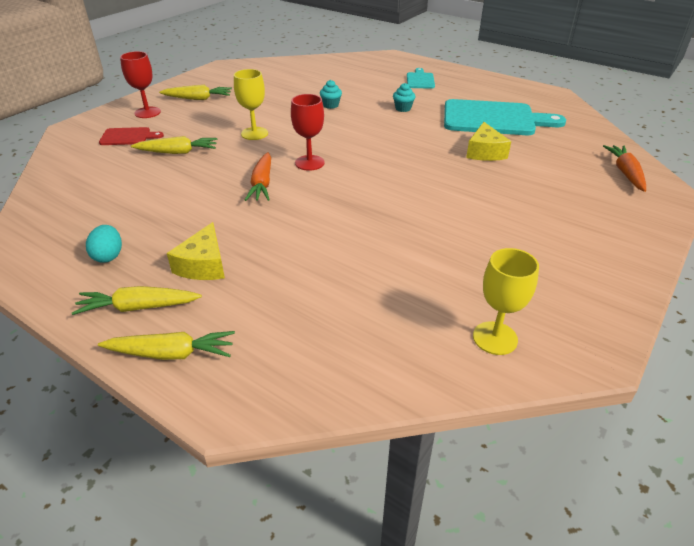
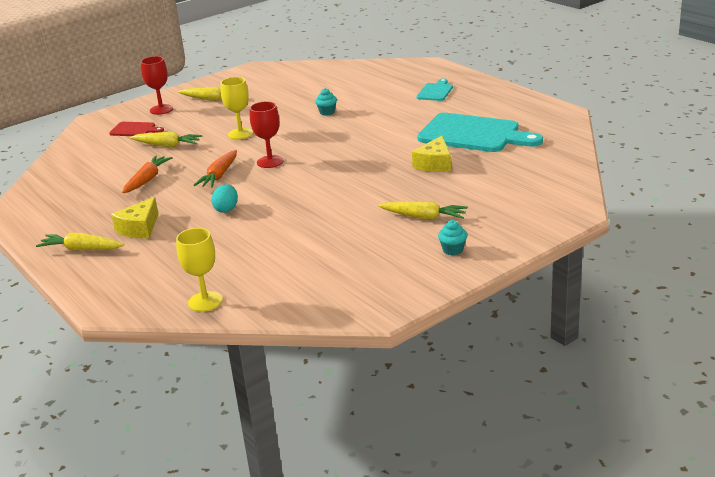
camera: 20 degrees right, 10 degrees down
(108, 256) = (77, 216): turquoise egg -> turquoise egg (226, 209)
(172, 353) = (89, 277): yellow carrot -> yellow carrot (424, 217)
(403, 108) = (393, 119): turquoise cupcake -> turquoise cupcake (453, 250)
(495, 338) = (314, 294): yellow goblet -> yellow goblet (205, 301)
(625, 173) = (552, 192): orange carrot -> orange carrot (147, 180)

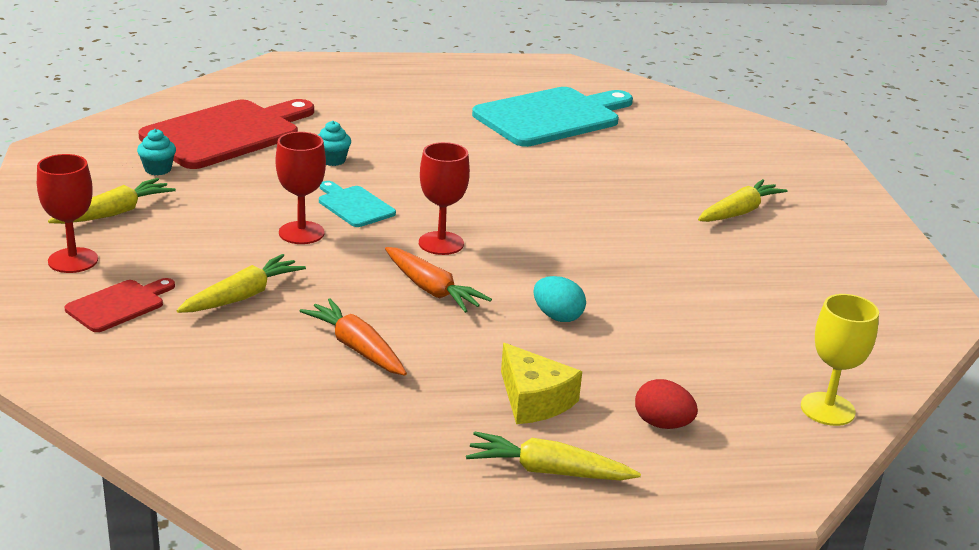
camera: 65 degrees left, 0 degrees up
(81, 249) = (547, 471): yellow carrot -> yellow carrot turned 60 degrees clockwise
(146, 263) = (662, 424): none -> red egg
(240, 134) = (301, 233): yellow goblet -> red goblet
(321, 85) = (227, 133): none -> red cutting board
(434, 164) = (604, 161): yellow cheese -> none
(435, 91) = (386, 89): turquoise cutting board -> turquoise cutting board (354, 205)
(453, 250) = (838, 225): turquoise cupcake -> turquoise cupcake (158, 169)

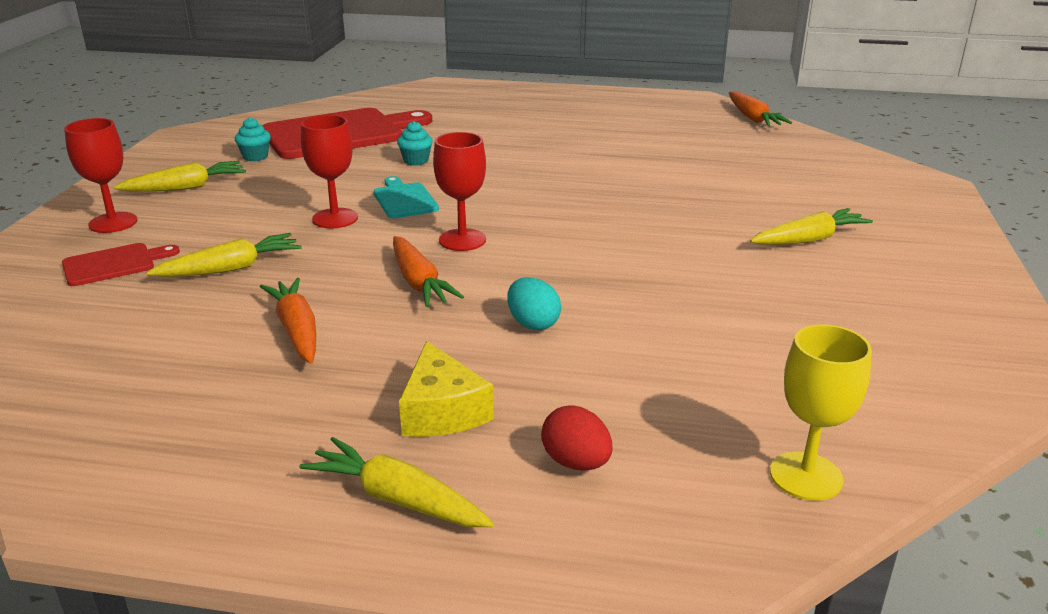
camera: 20 degrees right, 0 degrees up
(552, 117) = (656, 140): turquoise cutting board -> none
(628, 85) = (753, 118): none -> orange carrot

